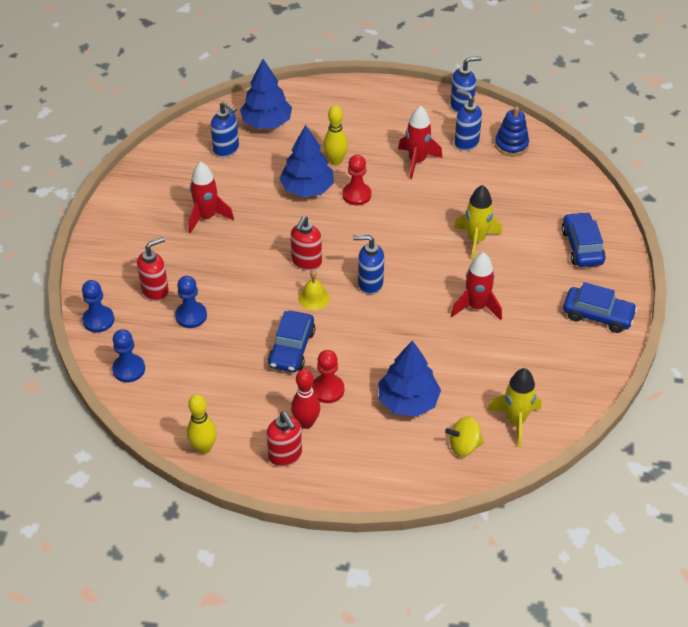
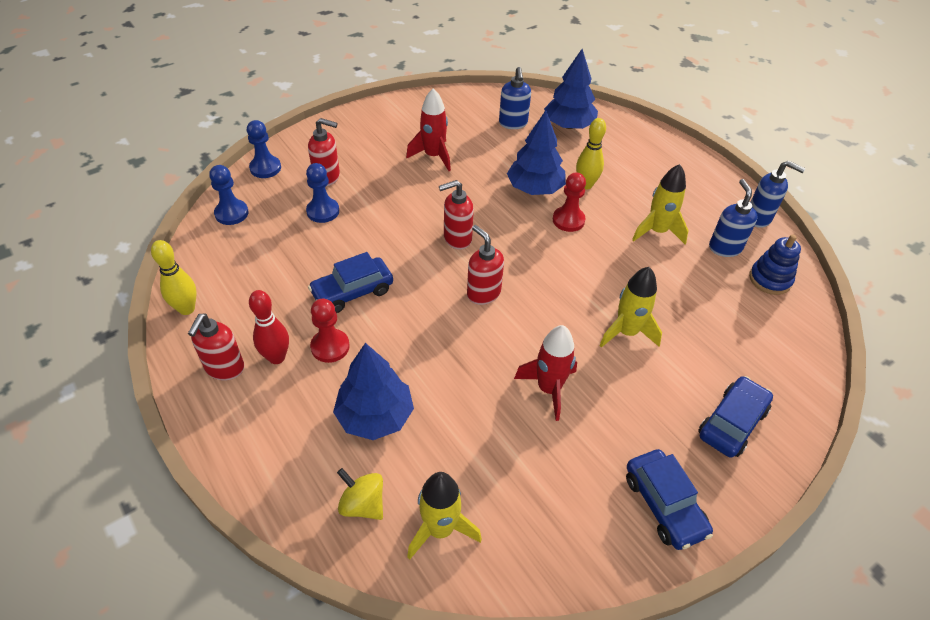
camera: 45 degrees right, 0 degrees up
(314, 298) = (424, 268): yellow bell -> none
(370, 283) = (483, 293): blue soap dispenser -> red soap dispenser
(417, 161) = (657, 231): red rocket -> yellow rocket

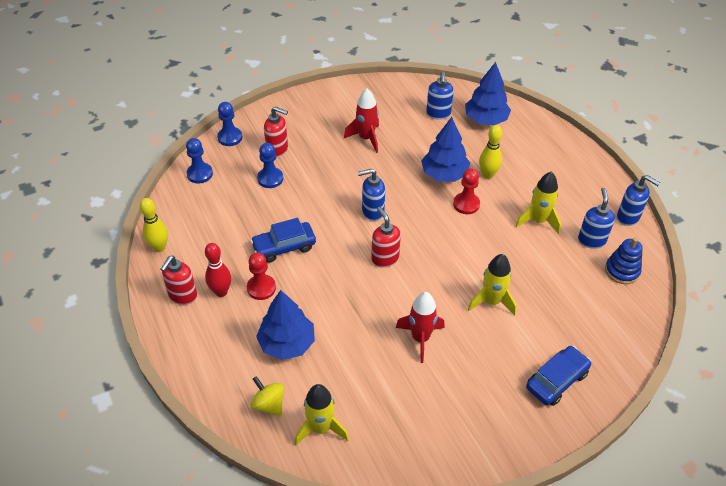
camera: 10 degrees right, 0 degrees up
(457, 239) = (372, 212): red soap dispenser -> blue soap dispenser
(664, 505) = (488, 433): blue car -> none

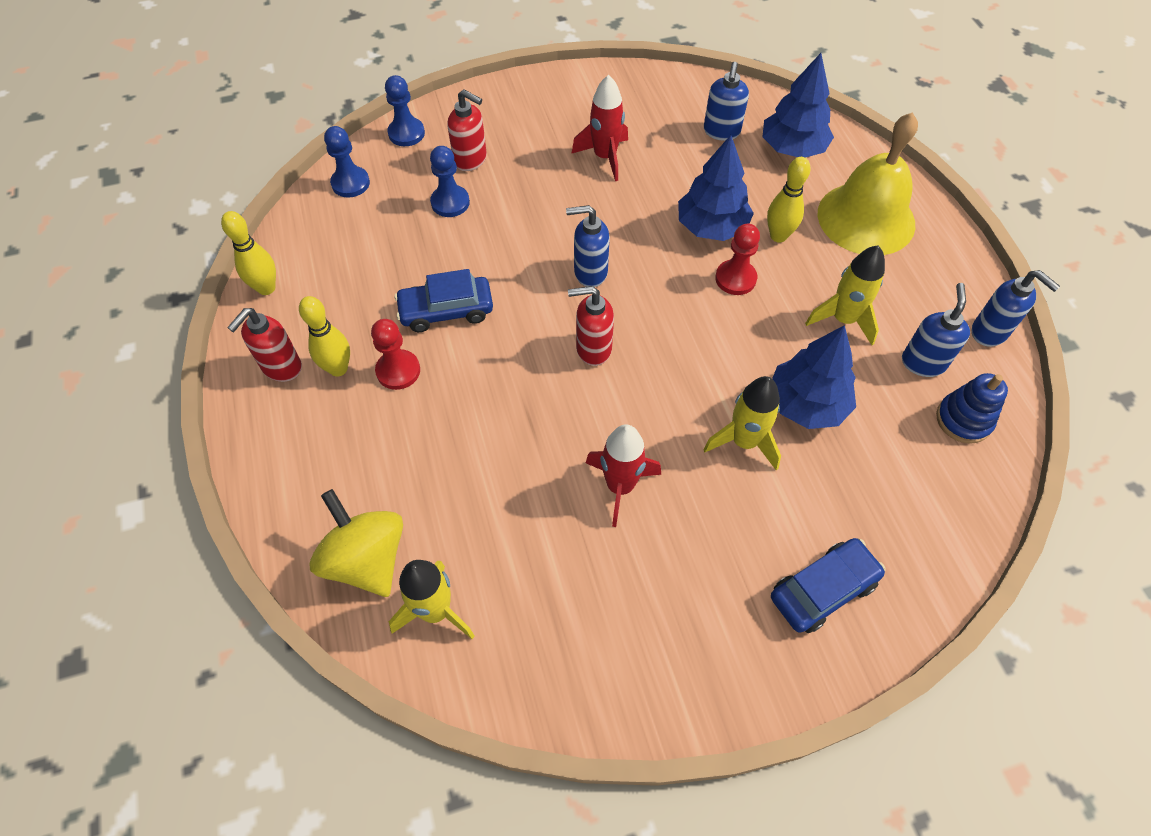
camera: 10 degrees right, 10 degrees up
(221, 292) = (338, 368): red bowling pin -> yellow bowling pin
(269, 404) = (366, 559): yellow spinning top -> yellow spinning top, size x1.64
(287, 343) = (416, 464): blue tree -> blue tree (806, 404)
(385, 258) = (593, 349): red soap dispenser -> red soap dispenser turned 75 degrees counterclockwise
(540, 158) = (866, 218): none -> yellow bell

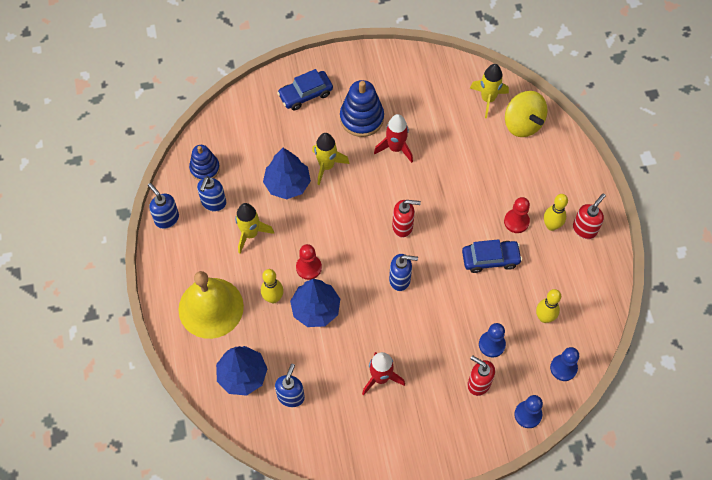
camera: 175 degrees left, 5 degrees up
(266, 288) = (605, 284): yellow bowling pin -> yellow bowling pin (544, 317)
(696, 544) = (361, 118): none -> blue stacking toy

